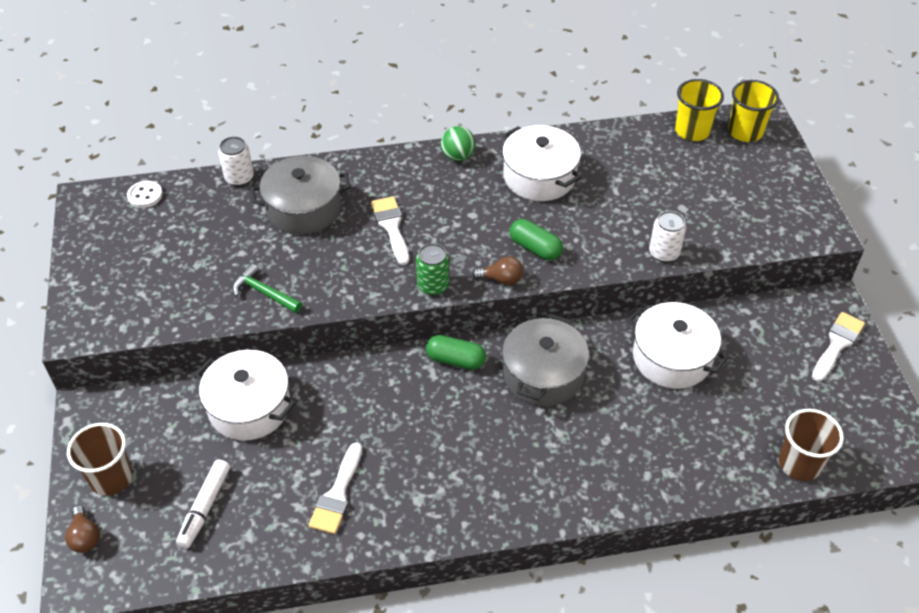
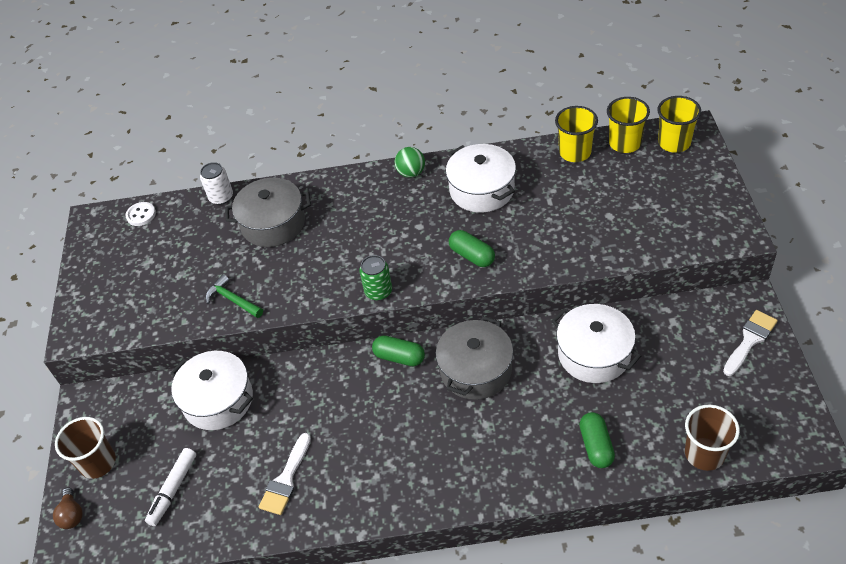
camera: 10 degrees right, 0 degrees up
(391, 226) = (347, 238): white brush -> none
(501, 279) = (439, 285): brown light bulb -> none
(638, 139) = (575, 152): none -> yellow cup
(664, 253) = (588, 258): white can -> none
(682, 456) = (596, 446): none -> green capsule

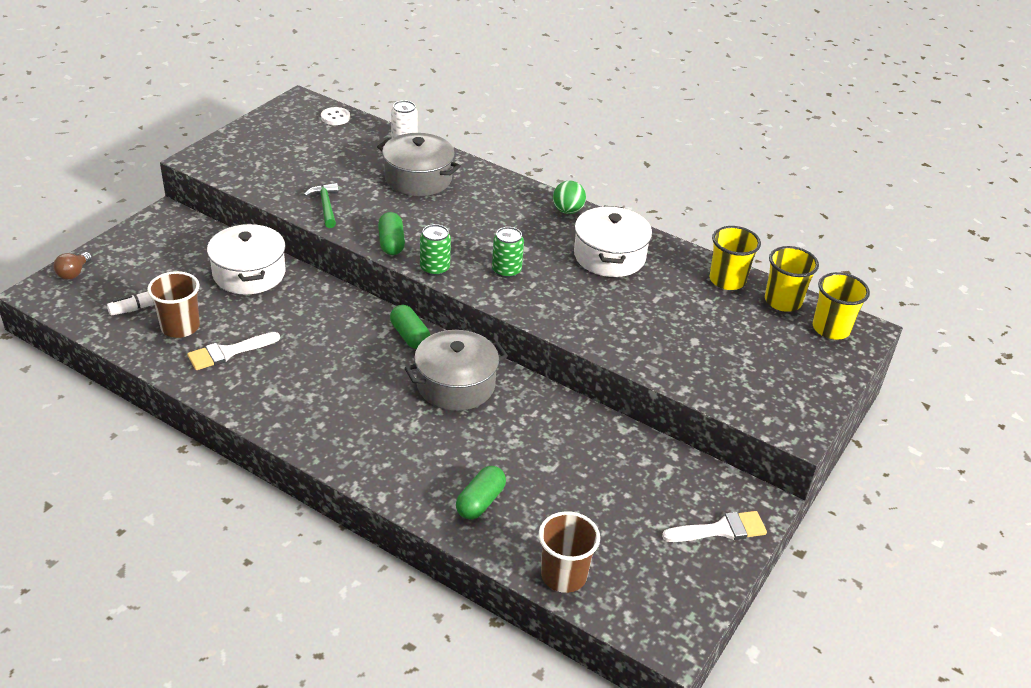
camera: 30 degrees right, 10 degrees down
(98, 463) = (127, 255): brown cup -> brown cup (180, 327)
(429, 254) = (506, 270): none -> green can
(472, 256) = (539, 293): green capsule -> green capsule (391, 243)
(594, 354) = (566, 441): white pot -> none

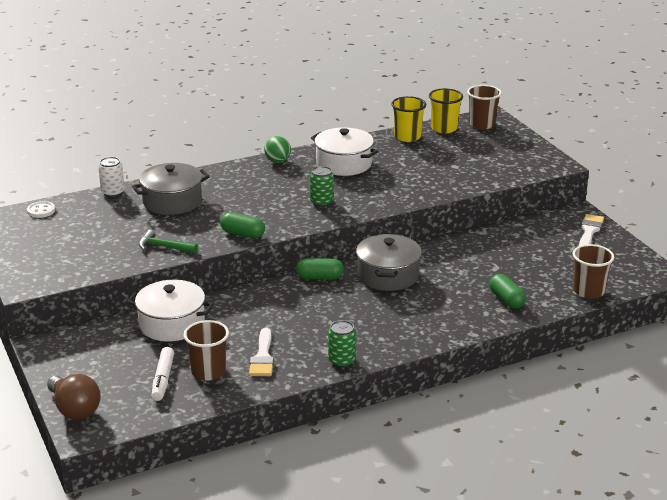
camera: 55 degrees left, 10 degrees down
(74, 273) = (74, 409): brown light bulb -> brown light bulb, size x1.71
(434, 268) = (291, 226): green can -> green can (342, 361)
(831, 329) = (482, 124): yellow cup -> brown cup

